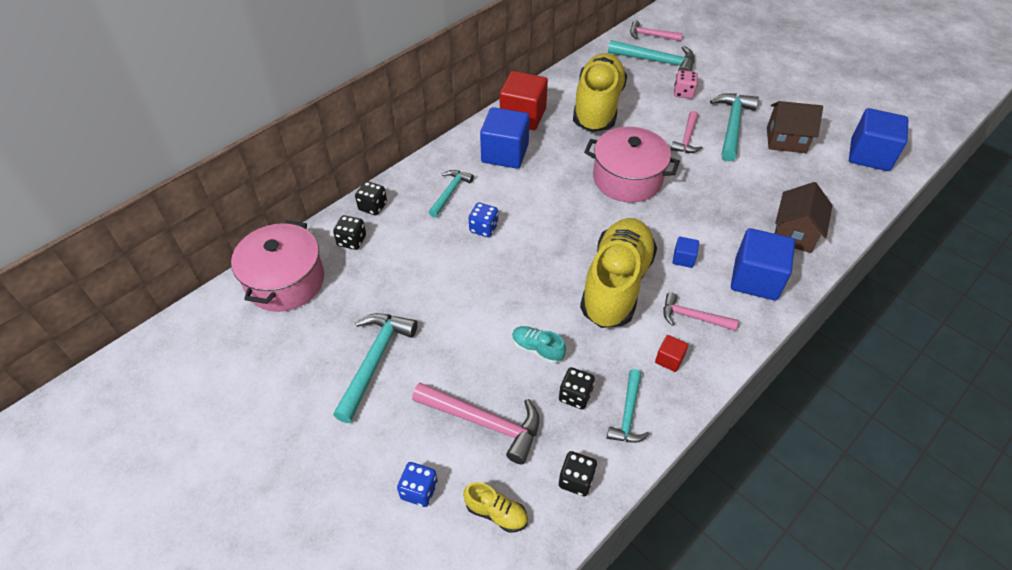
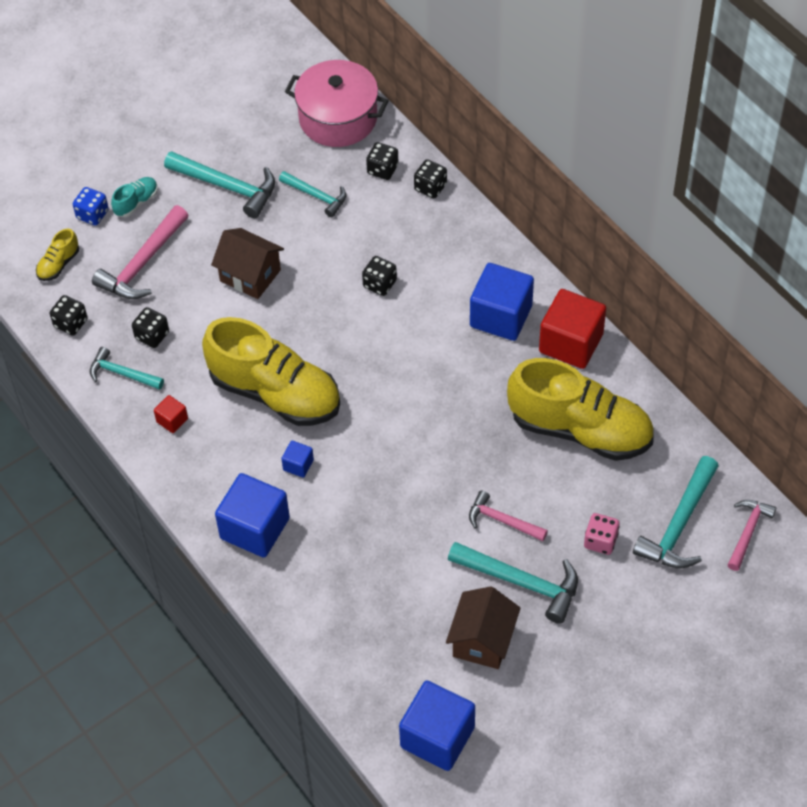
camera: 100 degrees right, 5 degrees up
(450, 192) = (441, 257): turquoise hammer -> turquoise hammer (316, 196)
(483, 228) = (380, 284): blue dice -> black dice
(537, 349) = (210, 312): turquoise shoe -> turquoise shoe (136, 202)
(627, 179) = (436, 436): pink pot -> none
(693, 317) = (218, 454): pink hammer -> none
(794, 233) = (314, 592): brown house -> brown house (250, 275)

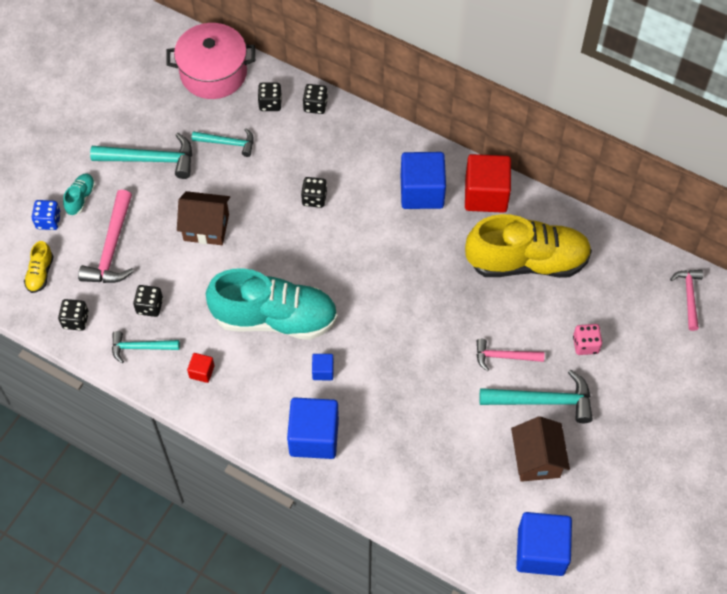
camera: 25 degrees left, 5 degrees up
(275, 393) = (275, 318): yellow shoe -> turquoise shoe
(679, 524) = (636, 309): turquoise hammer -> none

